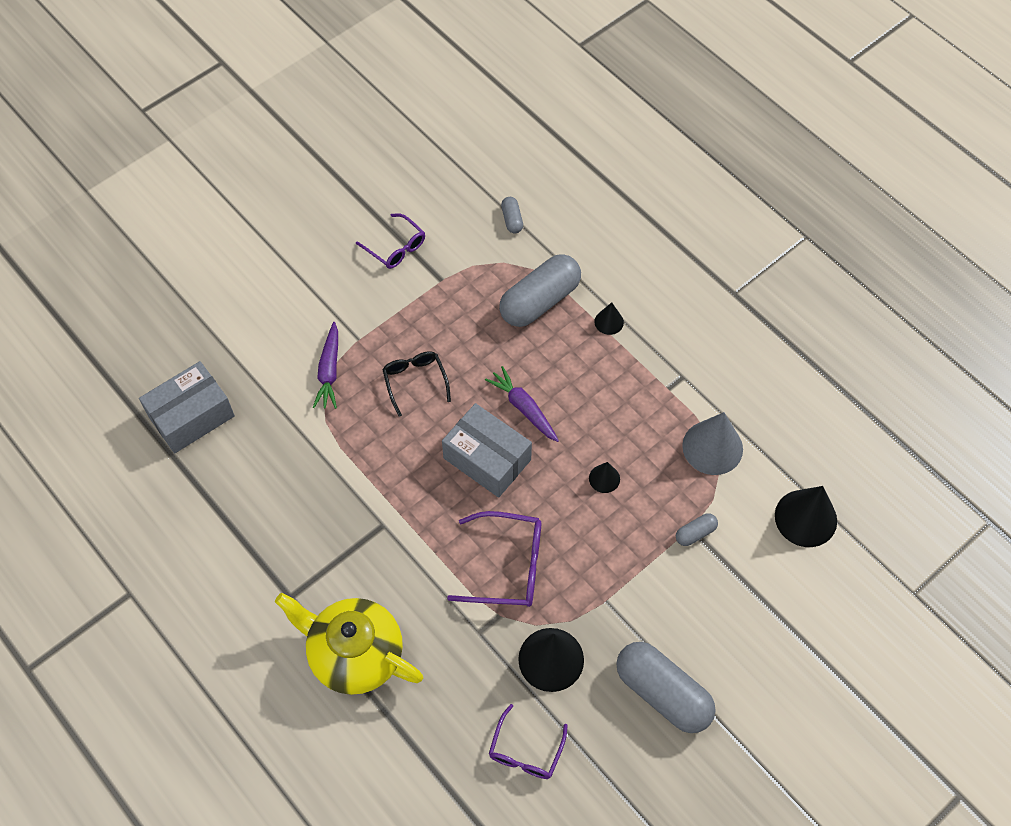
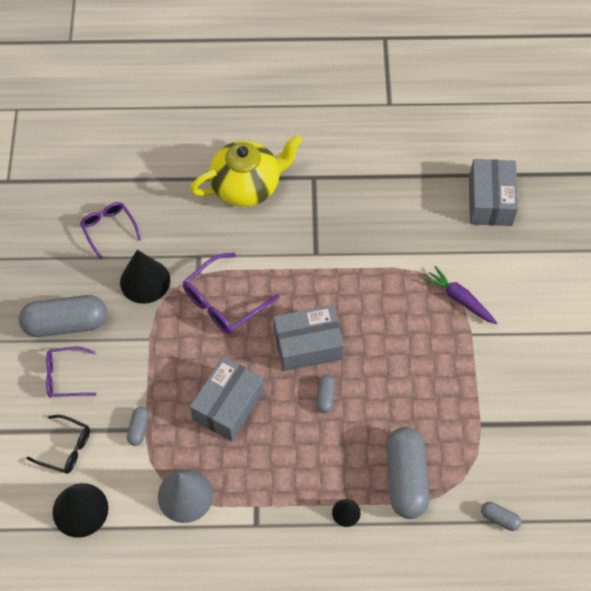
camera: 130 degrees right, 0 degrees up
(396, 247) = (537, 414): purple glasses -> purple glasses (66, 376)
(415, 382) = (406, 345): black glasses -> black glasses (66, 448)
(524, 408) = (325, 397): purple carrot -> grey capsule
(604, 478) = (228, 405): black cone -> grey box

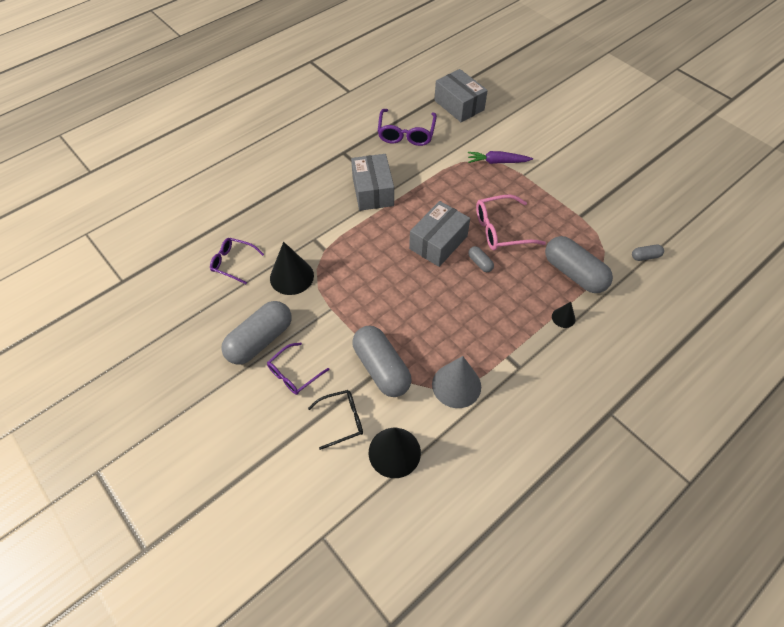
camera: 40 degrees left, 5 degrees down
(139, 429) = (381, 368): grey capsule -> grey capsule, size x2.24
(224, 301) = (359, 253): purple glasses -> purple glasses (406, 133)
(228, 405) = (426, 310): grey box -> grey box (372, 191)
(247, 186) = (305, 181): yellow teapot -> none
(382, 378) = (501, 230): none -> pink glasses

